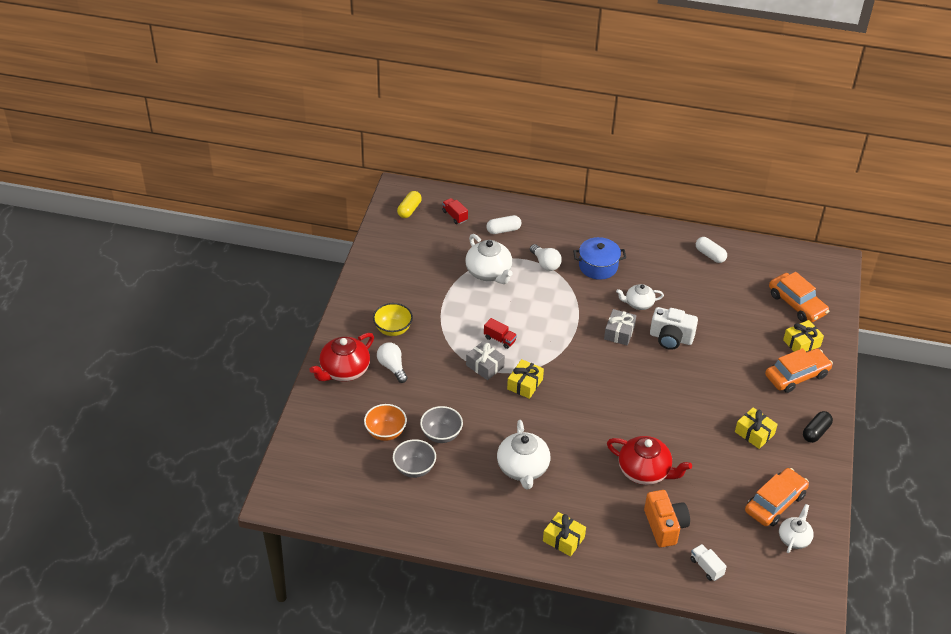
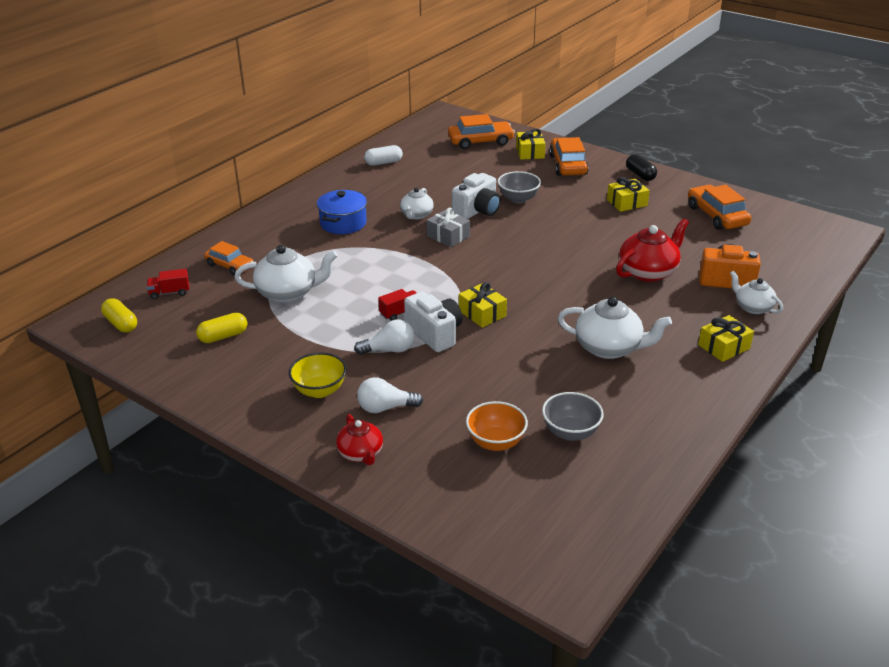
camera: 65 degrees left, 10 degrees down
(344, 370) = (361, 453): red teapot -> red teapot, size x0.61
(423, 262) = (223, 336): none -> yellow capsule
(441, 435) = (525, 395): grey bowl -> grey bowl (518, 199)
(485, 366) = (435, 334): grey gift -> white camera
(503, 230) = (229, 266): white capsule -> orange car
(545, 264) = (309, 253): white light bulb -> white light bulb (389, 350)
(706, 567) = (785, 271): white truck -> none
(794, 538) = (762, 218): white teapot -> white teapot (753, 307)

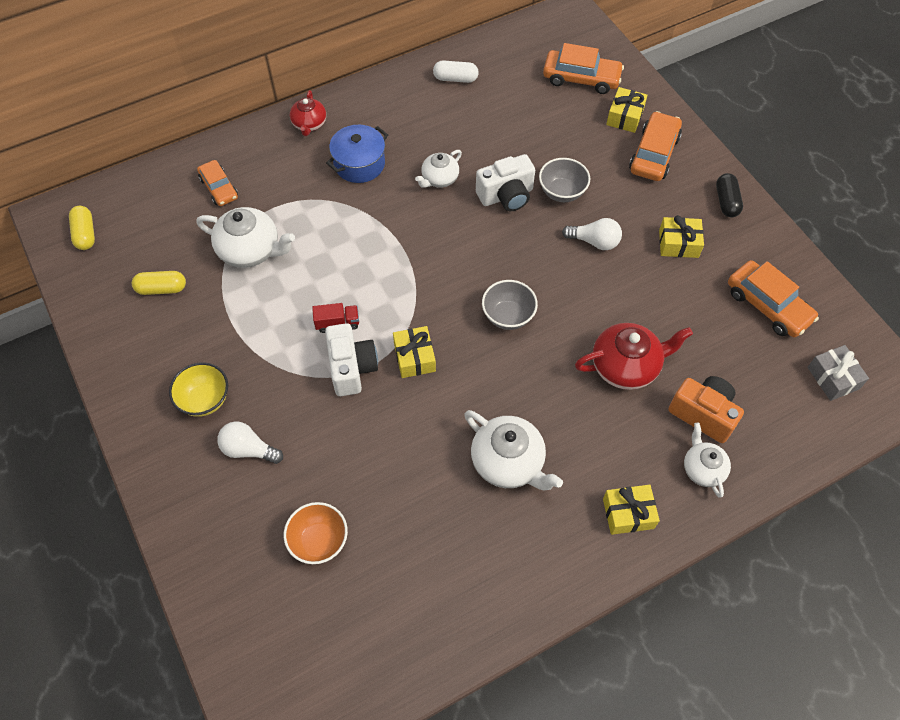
camera: 25 degrees right, 25 degrees up
(170, 293) = (147, 207): red truck -> none
(361, 453) = (194, 499): red teapot -> red teapot (309, 124)
(389, 350) = (297, 372): white light bulb -> white light bulb (594, 241)
(448, 236) = (451, 225): grey gift -> grey gift (833, 378)
(570, 432) = (395, 561): grey bowl -> grey bowl (508, 316)
(717, 216) = (768, 305): orange car -> orange car turned 135 degrees clockwise

